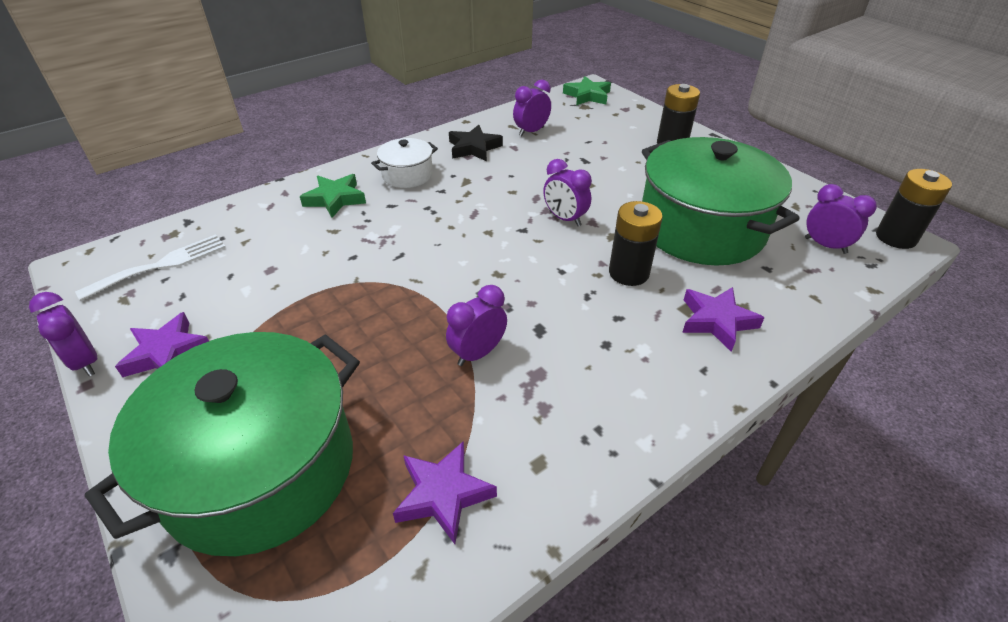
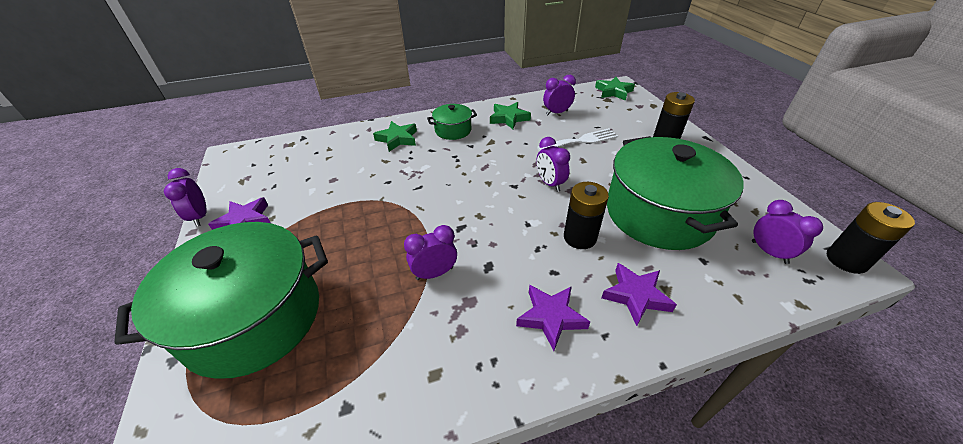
camera: 20 degrees right, 0 degrees up
(161, 265) = (273, 163): white fork -> white fork (581, 141)
(407, 175) = (453, 130): white pot -> green pot
(443, 494) = (355, 376): purple star -> purple star (551, 317)
(474, 148) = (508, 118): black star -> green star

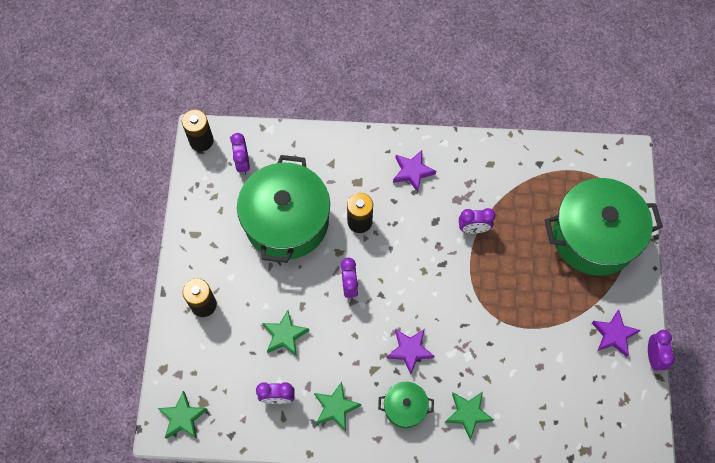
camera: 160 degrees left, 25 degrees up
(581, 141) = (285, 335): white fork -> green star
(636, 296) = (353, 166): purple star -> purple star (410, 350)

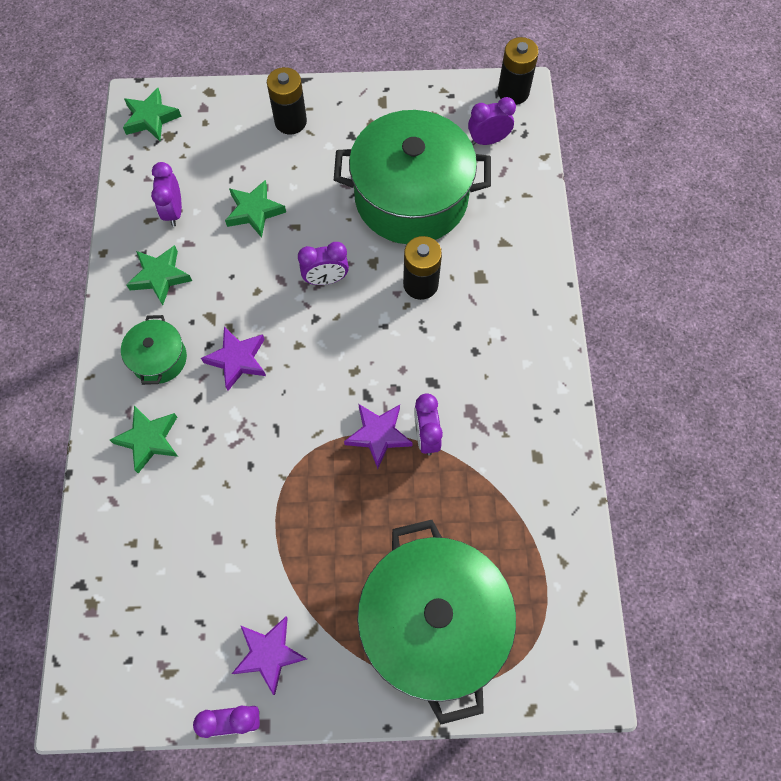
camera: 85 degrees right, 0 degrees up
(412, 172) = (506, 347): purple star -> purple star (378, 435)

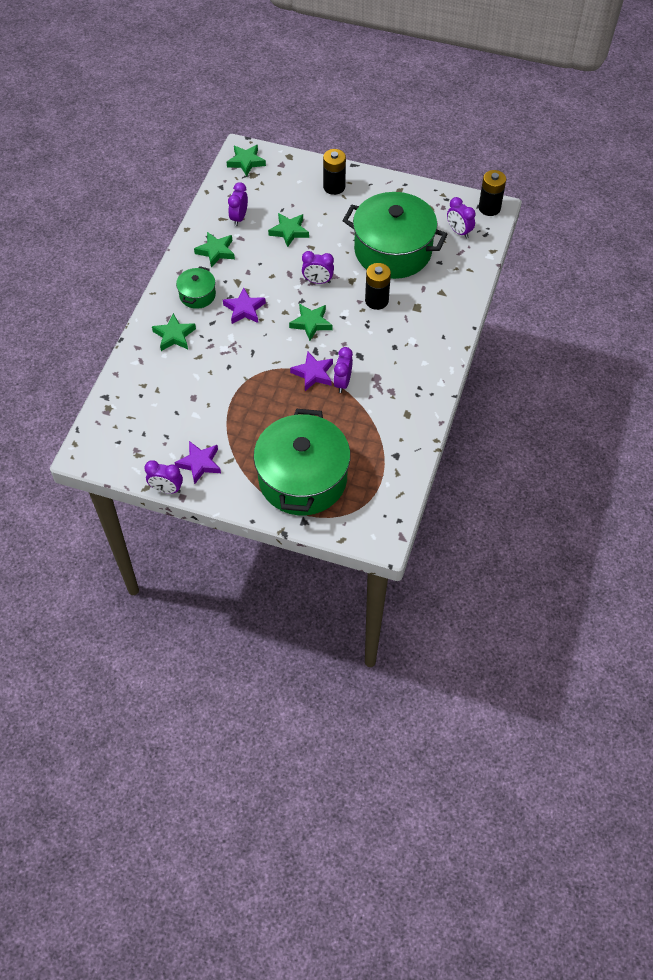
camera: 20 degrees right, 10 degrees down
(343, 352) = (311, 323): none -> green star
(488, 140) = (459, 231): purple clock -> purple clock turned 135 degrees counterclockwise

